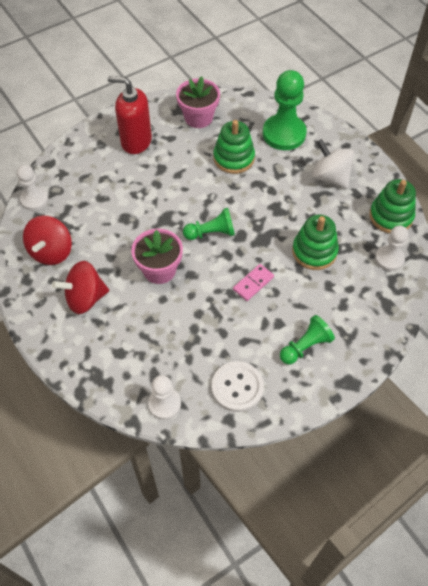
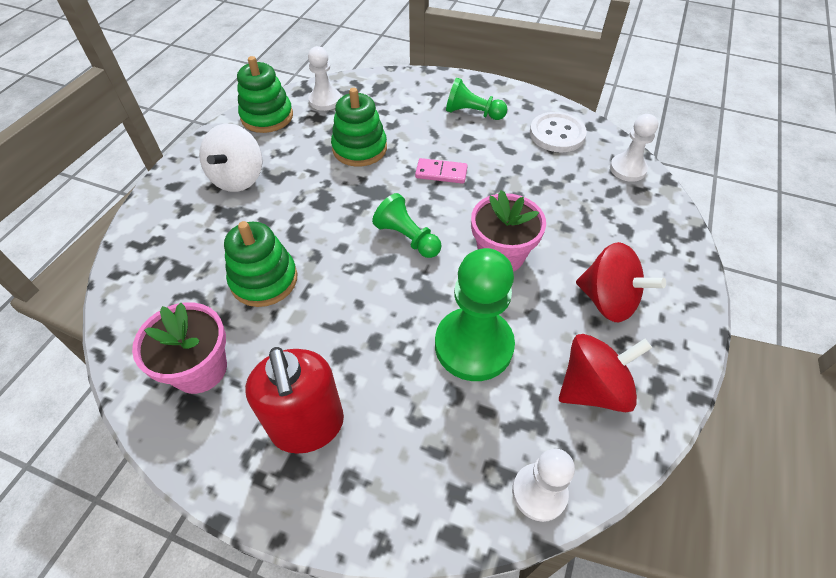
camera: 125 degrees left, 5 degrees down
(284, 134) = (182, 250): green pawn -> green pawn (473, 345)

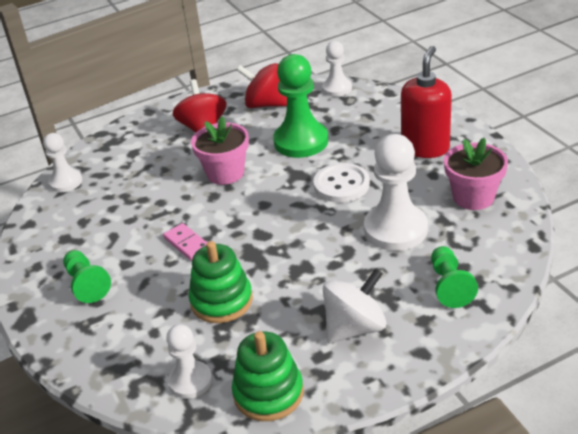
camera: 135 degrees left, 15 degrees down
(264, 280) = (395, 229): green stacking toy -> white pawn
(407, 238) = (270, 210): green pawn -> green pawn (449, 286)
(557, 134) = (61, 229): white button -> white button (341, 185)

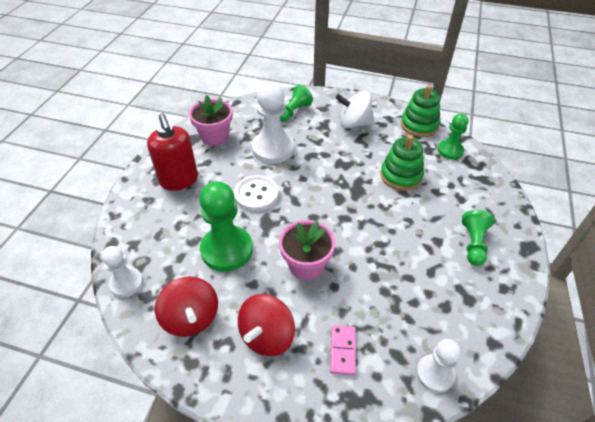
camera: 140 degrees left, 10 degrees up
(187, 244) = (387, 225): pink domino -> pink domino (343, 350)
(190, 381) = (450, 150): white pawn -> green pawn
(425, 148) = (179, 180): red soap dispenser -> red soap dispenser turned 90 degrees counterclockwise

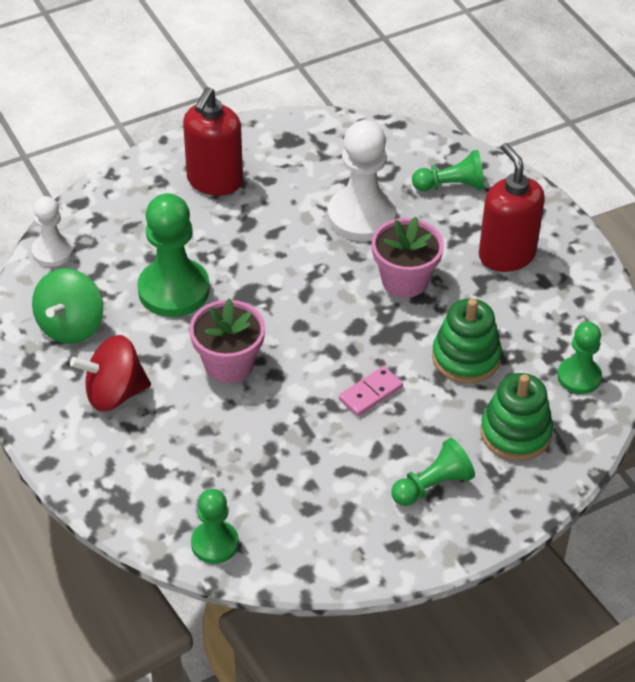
camera: 45 degrees right, 0 degrees up
(191, 318) = (71, 326): red spinning top -> green spinning top
(215, 136) = (315, 154): pink flower pot -> pink flower pot (405, 280)
(256, 194) = (274, 255): white button -> none
(343, 350) = (162, 459): pink domino -> pink domino (370, 393)
(354, 123) = (506, 255): white spinning top -> red soap dispenser
(419, 125) = (591, 318): green stacking toy -> green stacking toy (515, 433)
(435, 374) = (215, 543): white pawn -> green pawn

